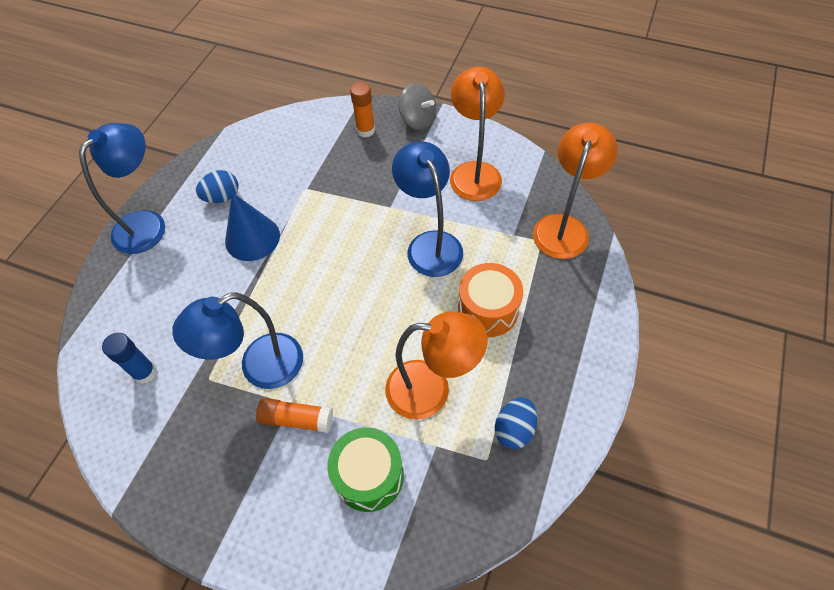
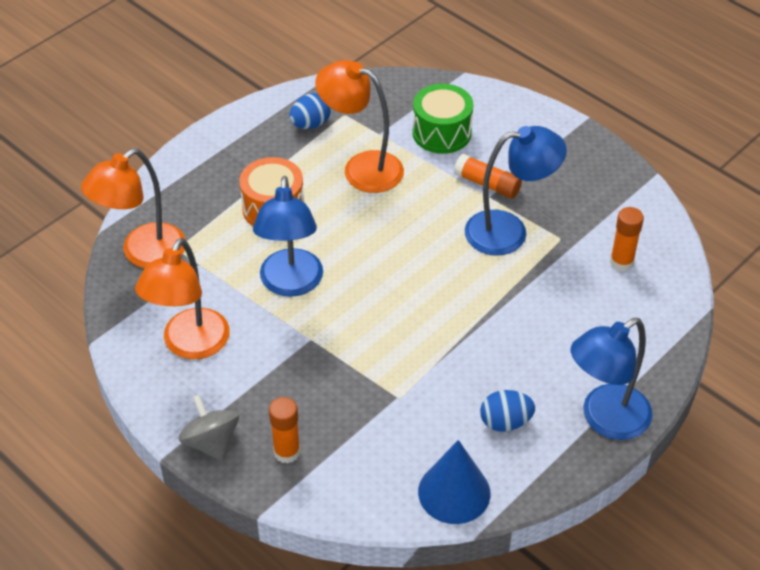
camera: 160 degrees left, 10 degrees down
(145, 372) = (621, 262): blue glue stick -> orange glue stick
(252, 238) = (482, 357): blue cone -> blue cone (454, 492)

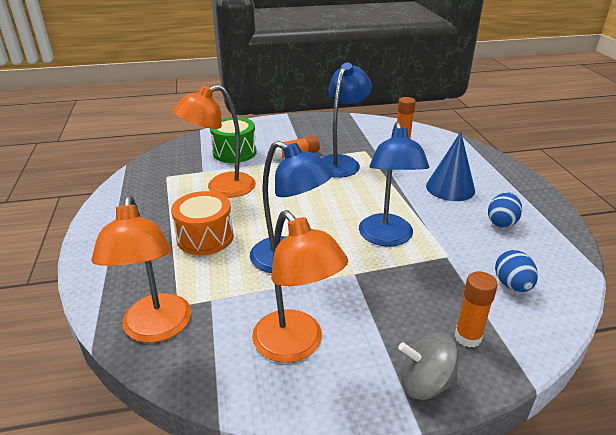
camera: 55 degrees left, 15 degrees down
(310, 124) = (153, 191): blue egg -> blue egg (512, 285)
(454, 492) = (557, 267): blue cone -> blue cone (450, 188)
(605, 419) = (521, 189): blue lamp -> blue lamp (387, 238)

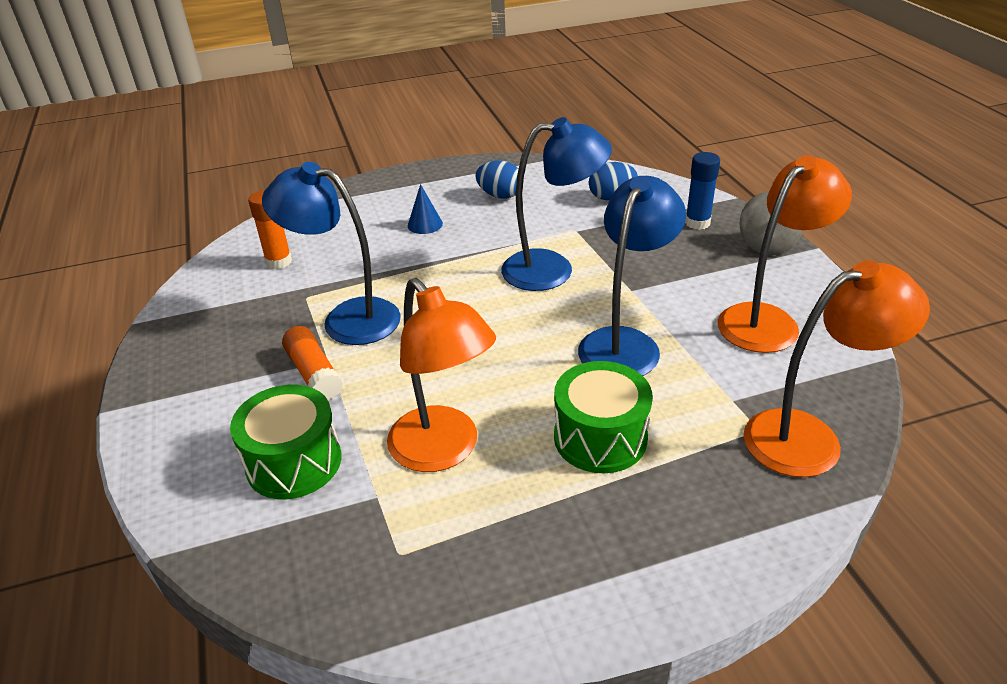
camera: 95 degrees left, 5 degrees up
(205, 237) = (600, 438): orange drum -> green drum
(450, 188) = (425, 224): blue cone -> blue cone, size x0.54
(468, 337) = (697, 223): orange glue stick -> blue glue stick

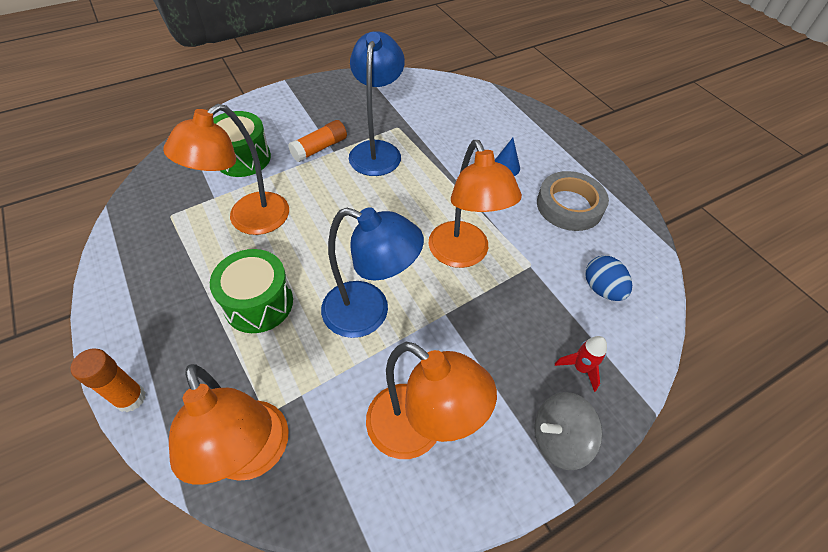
camera: 75 degrees right, 15 degrees up
(279, 262) = (434, 105): orange glue stick -> orange glue stick (130, 398)
(500, 195) = (569, 206): blue egg -> grey tape
(552, 269) = (463, 255): blue lamp -> orange lamp
(697, 223) = (580, 368): blue glue stick -> red rocket

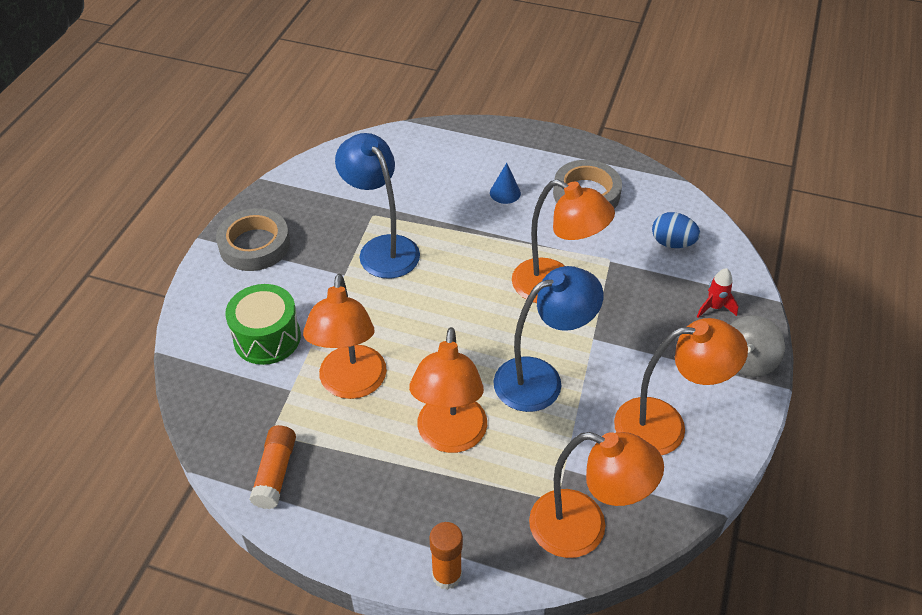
camera: 40 degrees left, 5 degrees down
(258, 303) = (450, 437): green drum -> orange lamp
(307, 102) = (254, 245): none -> grey tape
(320, 148) = (328, 280): orange glue stick -> orange glue stick (275, 473)

